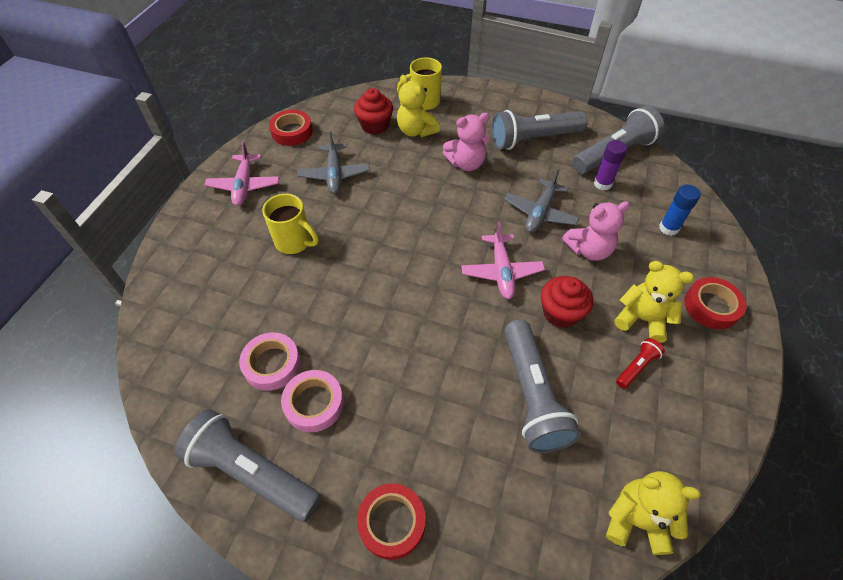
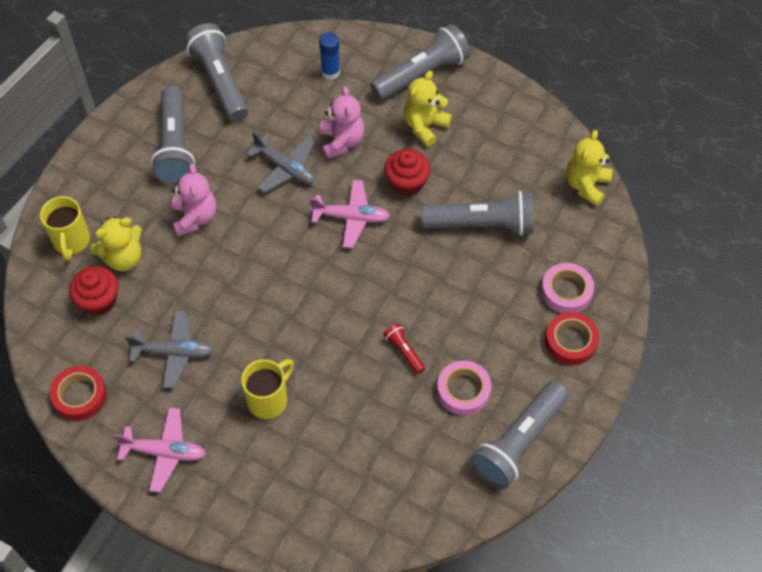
camera: 80 degrees left, 5 degrees up
(272, 364) = (417, 425): pink tape -> pink tape (566, 291)
(602, 184) = (260, 105): purple glue stick -> none
(636, 367) = (468, 145): red flashlight -> red flashlight (404, 351)
(711, 306) = (421, 74): red tape -> grey flashlight

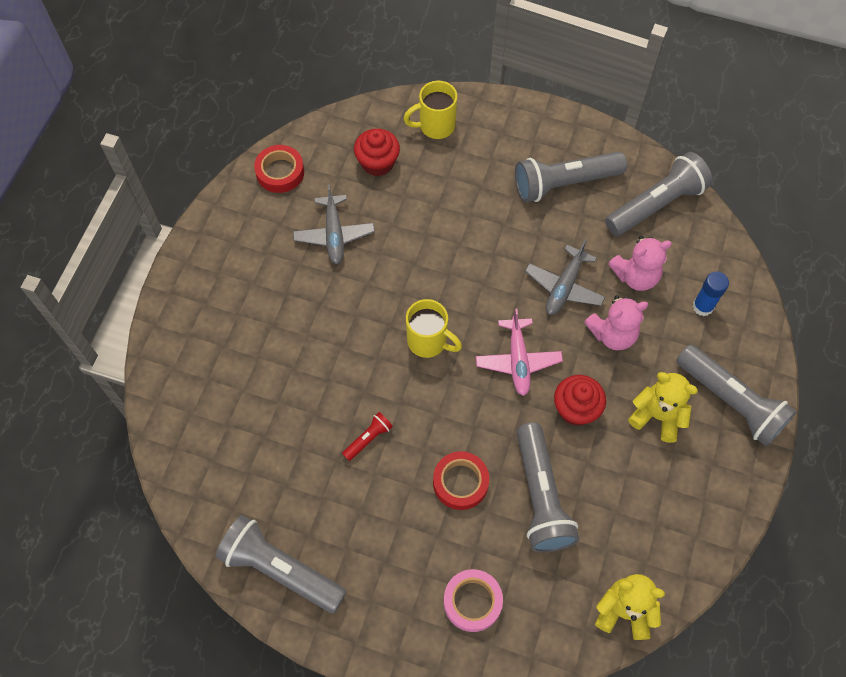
camera: 80 degrees right, 5 degrees up
(123, 258) = (426, 171): yellow teddy bear -> none
(164, 452) = (233, 250): pink plane -> none
(195, 218) = (484, 219): pink teddy bear -> pink teddy bear (635, 276)
(269, 399) = (297, 324): yellow mug -> yellow mug (428, 341)
(463, 390) = (332, 504): pink tape -> none
(570, 341) = (409, 613): red tape -> red tape (460, 482)

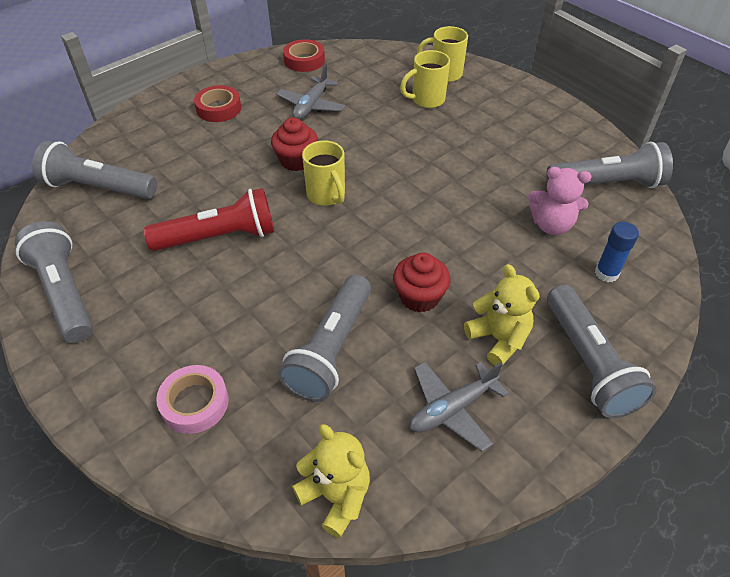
camera: 30 degrees right, 15 degrees down
(368, 439) = (219, 237): red flashlight -> red flashlight, size x2.20
(377, 163) = (381, 79): red cupcake -> red cupcake (296, 160)
(441, 172) = (426, 100): none -> yellow mug
(460, 482) = (267, 303): red tape -> red tape (219, 108)
(518, 360) = (393, 239): pink plane -> none
(564, 183) = (528, 141): grey flashlight -> grey flashlight (98, 188)
(564, 287) = (476, 206): grey plane -> grey plane (452, 409)
(612, 334) = (498, 257): pink teddy bear -> none

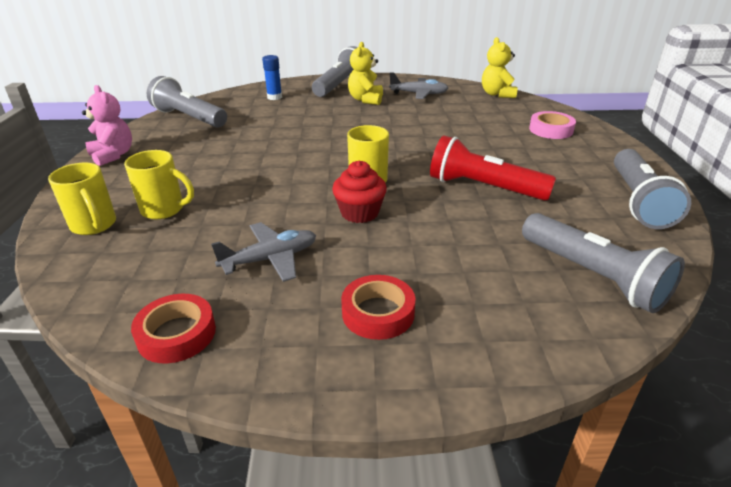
camera: 140 degrees left, 15 degrees down
(331, 349) = (456, 122): grey flashlight -> none
(419, 297) = (381, 120): red cupcake -> none
(551, 225) = (259, 117): pink teddy bear -> pink teddy bear (113, 155)

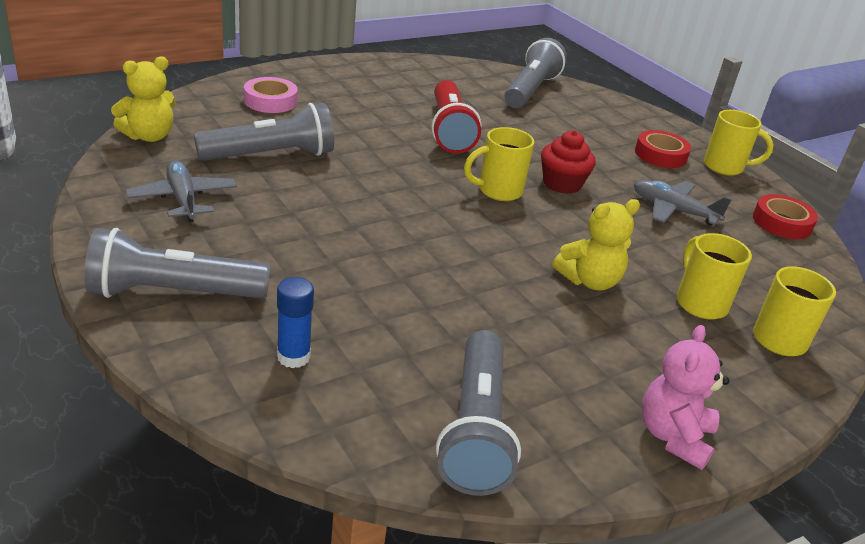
camera: 125 degrees left, 0 degrees up
(314, 365) = (725, 167): none -> yellow mug
(366, 100) = (243, 244): yellow teddy bear -> yellow teddy bear (589, 281)
(638, 201) = (406, 71): grey flashlight -> grey flashlight (271, 155)

